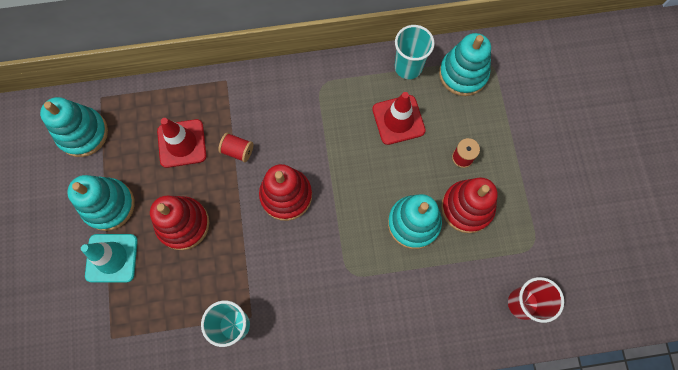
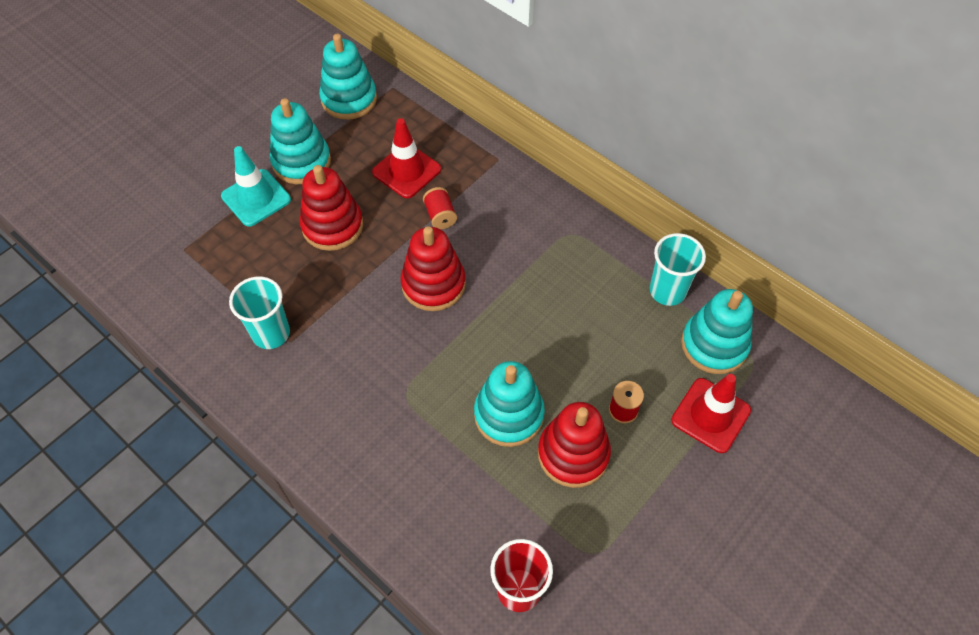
camera: 50 degrees right, 15 degrees down
(398, 120) = (603, 322): red traffic cone -> red traffic cone (710, 415)

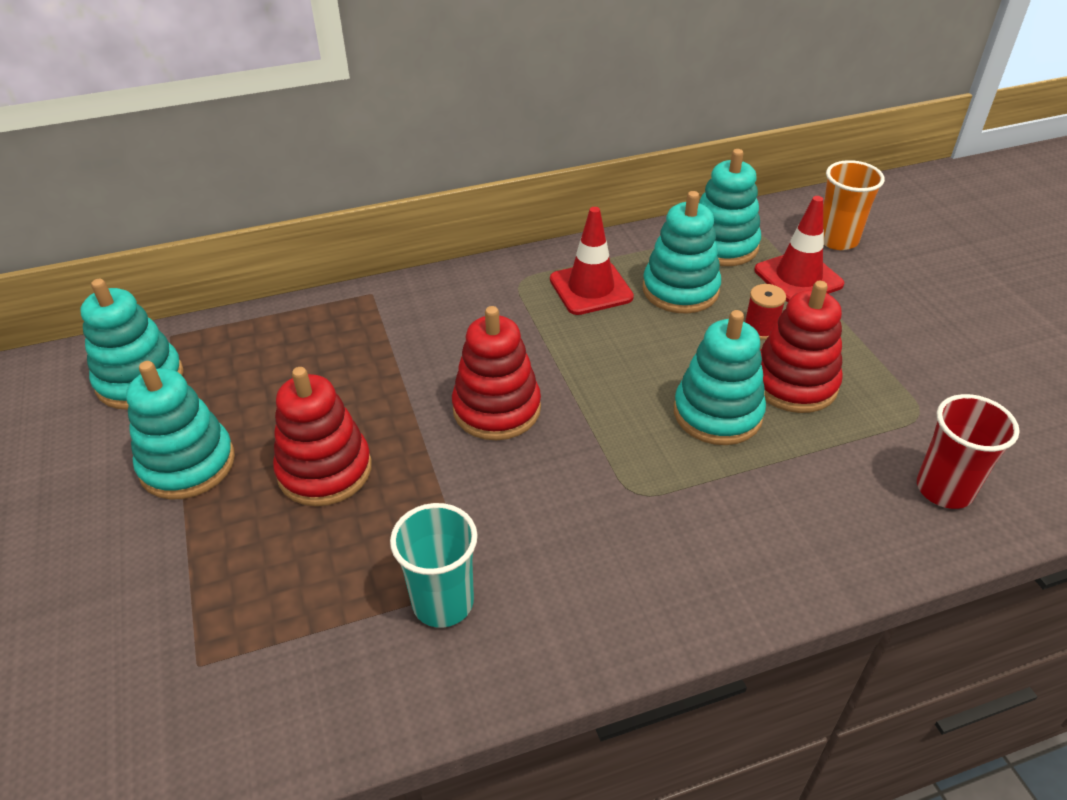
camera: 60 degrees left, 15 degrees down
(256, 198) = (195, 537): turquoise traffic cone -> none
(406, 171) = (310, 370): red traffic cone -> red traffic cone (591, 288)
(440, 216) = (404, 367): red spool -> none
(633, 338) = (680, 290): none -> turquoise stacking toy
(667, 291) = (641, 248): turquoise cup -> none
(790, 429) = (837, 240): none -> orange cup

